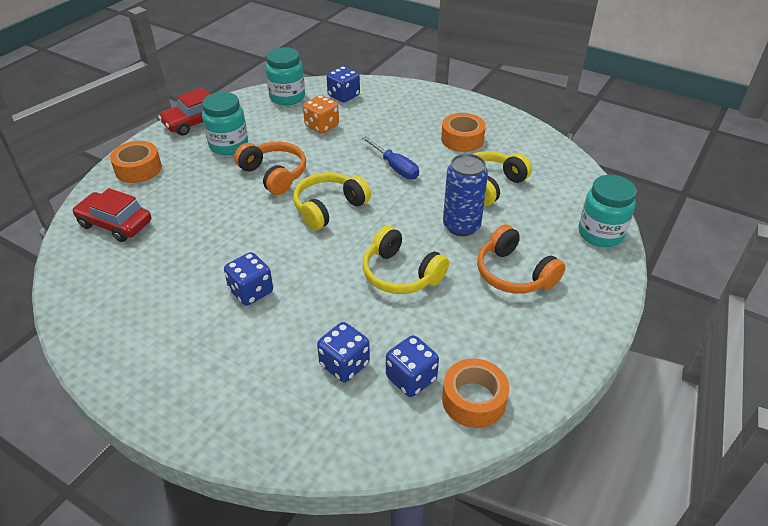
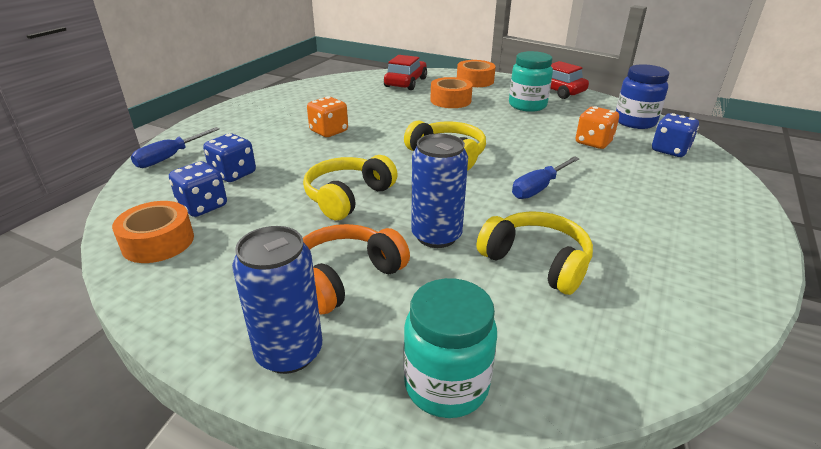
camera: 85 degrees right, 10 degrees down
(251, 291) = (329, 131): blue dice -> orange dice
(274, 175) = (491, 127): orange headphones -> none
(287, 97) = (635, 122): turquoise jar -> blue jar
(290, 437) = (170, 157): none -> blue screwdriver
(462, 139) = (640, 238): orange tape -> orange tape (450, 100)
(590, 298) = (289, 352): none -> blue can

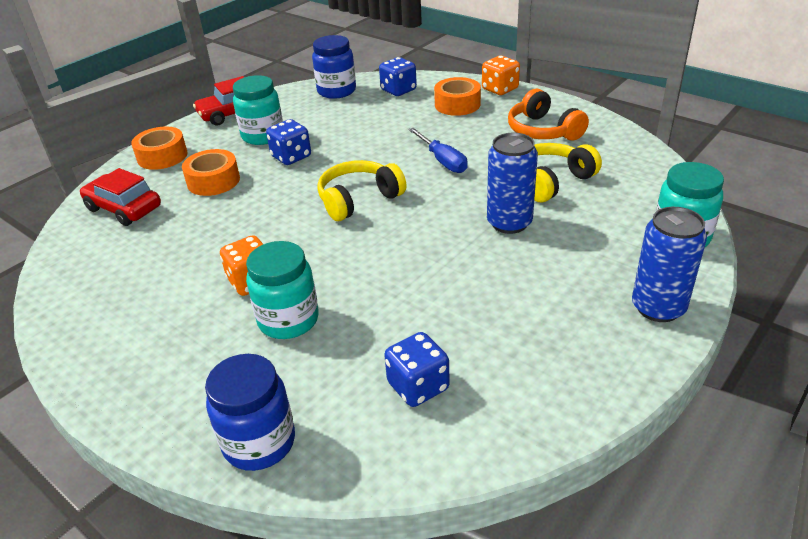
camera: 75 degrees left, 5 degrees up
(158, 242) = (491, 416): orange tape -> orange tape (457, 104)
(170, 157) = (259, 442): blue screwdriver -> blue jar
(233, 174) = (341, 366): blue dice -> blue dice (291, 157)
(285, 149) = (288, 320): none -> turquoise jar
(345, 277) = (565, 276): orange headphones -> orange headphones (543, 131)
(348, 197) = (427, 271): yellow headphones -> none
(593, 142) = (368, 119): orange dice -> orange dice (500, 89)

